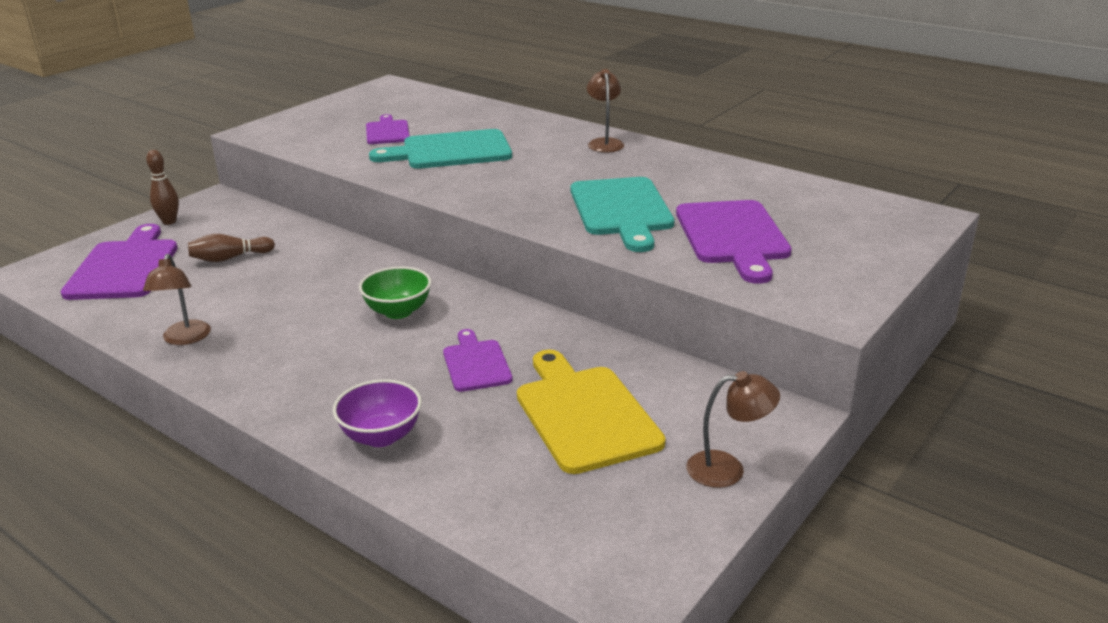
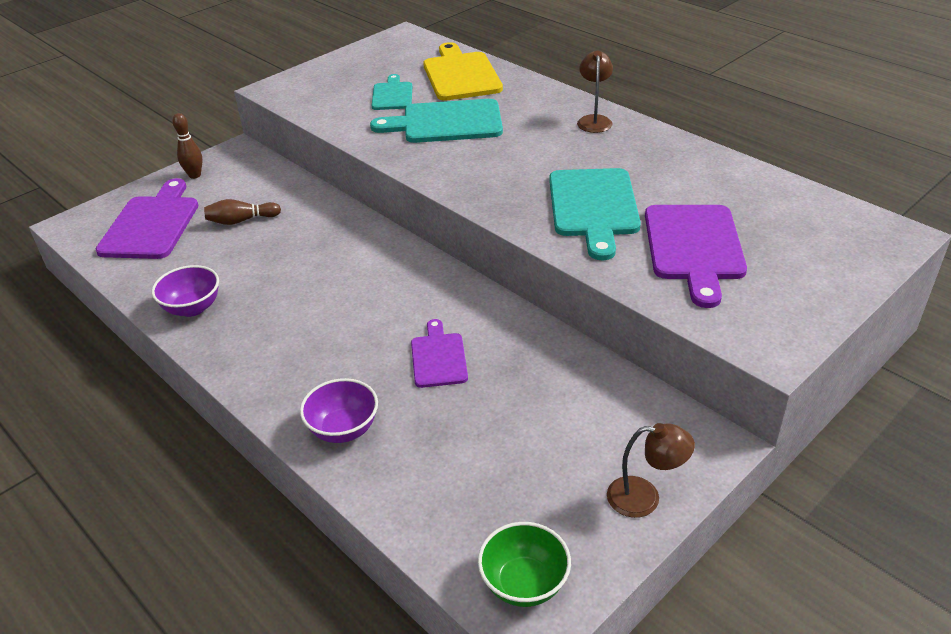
camera: 10 degrees right, 10 degrees up
(185, 339) = (192, 308): brown lamp -> purple bowl
(387, 132) = (392, 95): purple cutting board -> turquoise cutting board
(398, 311) = (379, 292): green bowl -> green bowl (524, 583)
(584, 414) = (525, 423): yellow cutting board -> yellow cutting board (460, 75)

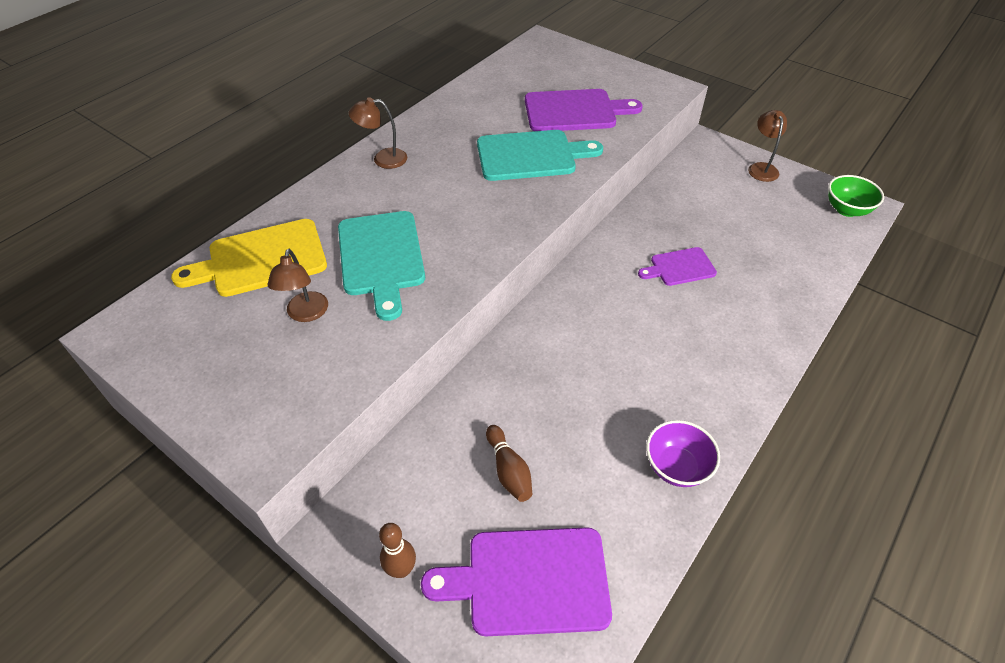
camera: 100 degrees left, 10 degrees up
(343, 429) = (777, 309): purple bowl -> none
(392, 95) = (306, 314): turquoise cutting board -> brown lamp

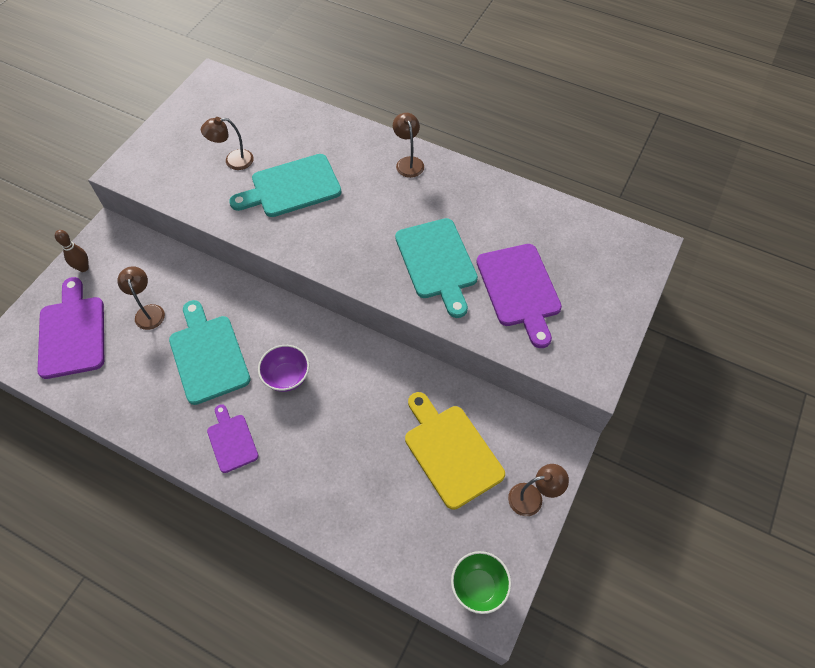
camera: 80 degrees right, 10 degrees up
(261, 259) = (282, 124): yellow cutting board -> yellow cutting board (450, 452)
(508, 470) = (148, 311): brown bowling pin -> brown lamp
(591, 399) = (208, 355): none -> turquoise cutting board
(676, 467) = (150, 414): purple bowl -> purple bowl (287, 377)
(680, 267) = (359, 415): purple cutting board -> purple cutting board (231, 440)

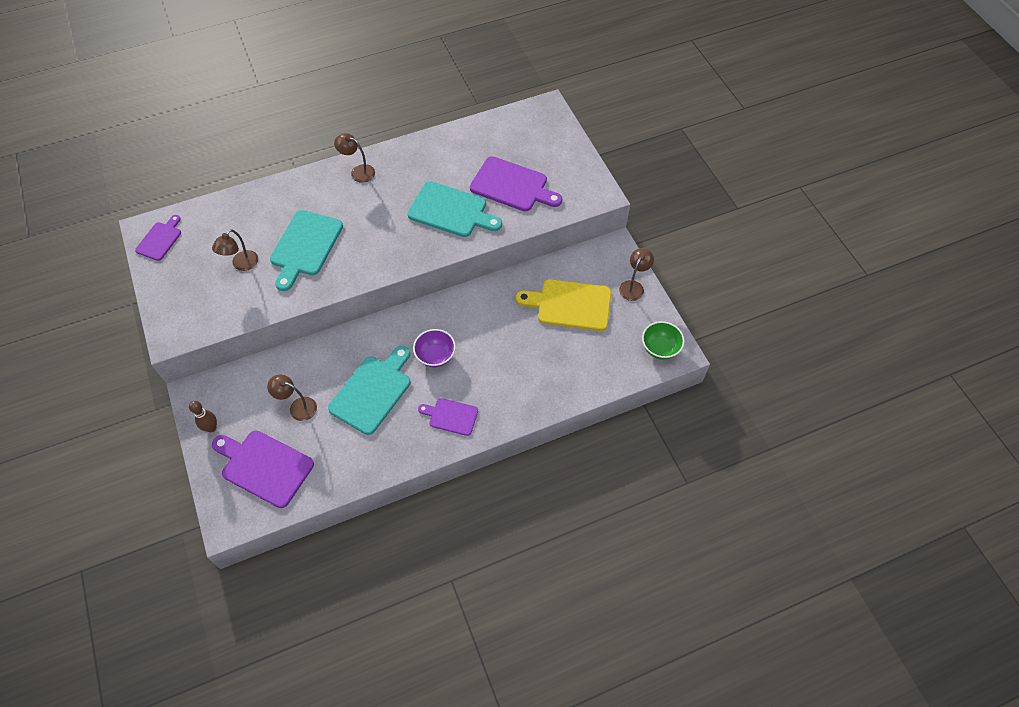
camera: 50 degrees left, 0 degrees up
(208, 355) = (372, 391): turquoise cutting board -> turquoise cutting board turned 105 degrees clockwise
(211, 94) = (160, 239): none -> purple cutting board

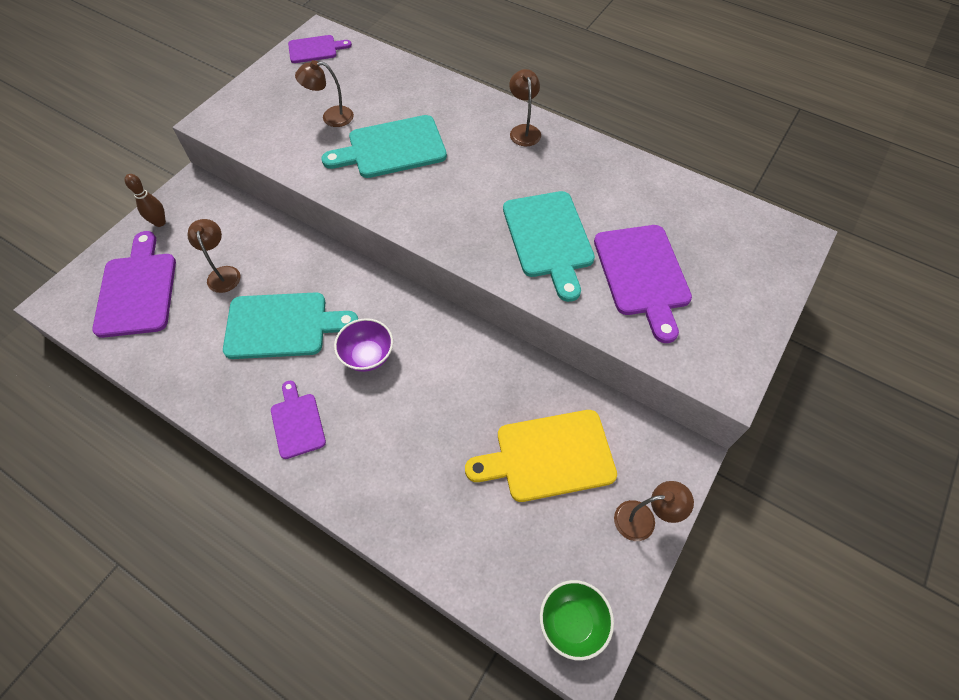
camera: 55 degrees right, 0 degrees up
(570, 305) = (549, 456): yellow cutting board -> yellow cutting board turned 75 degrees counterclockwise

